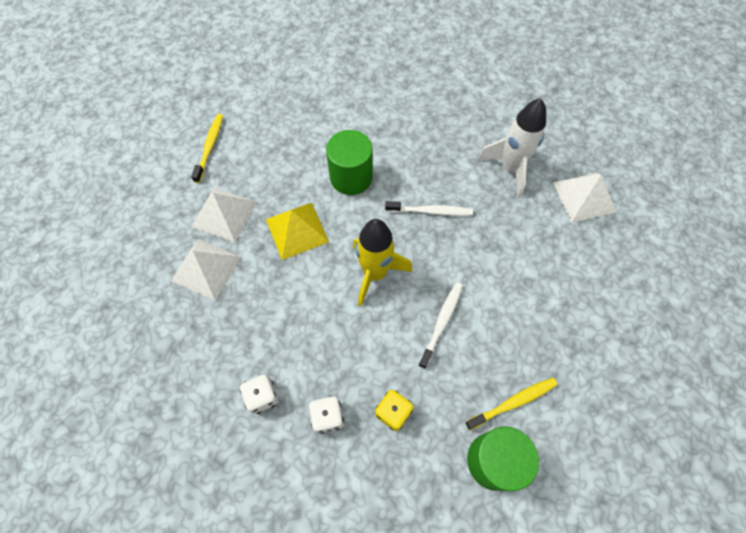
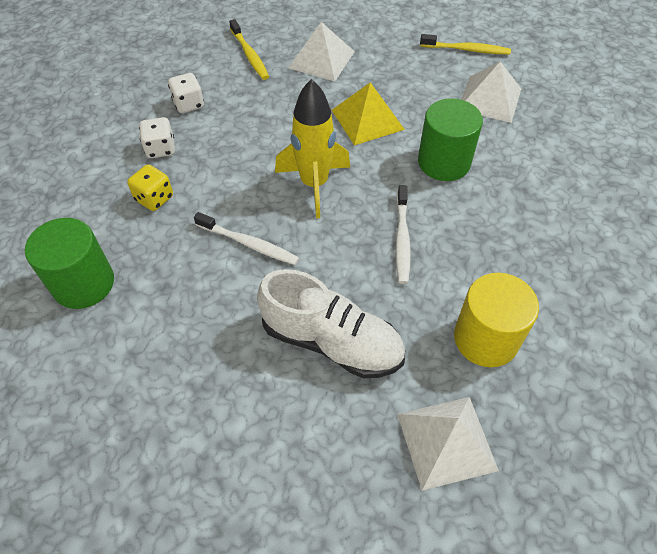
camera: 90 degrees right, 10 degrees down
(224, 214) = (384, 66): white pyramid -> white pyramid (489, 99)
(510, 168) = (485, 338): white rocket -> yellow cylinder
(513, 402) = (142, 308): yellow toothbrush -> yellow toothbrush (249, 55)
(524, 260) = (332, 341): none -> white shoe

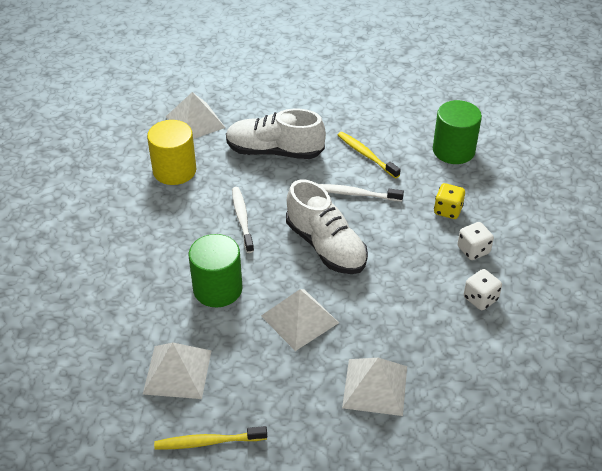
camera: 165 degrees right, 10 degrees down
(249, 55) = (458, 375): yellow toothbrush -> yellow toothbrush (366, 155)
(314, 184) = (326, 246): yellow rocket -> white shoe
(367, 119) = (299, 319): yellow pyramid -> white pyramid

